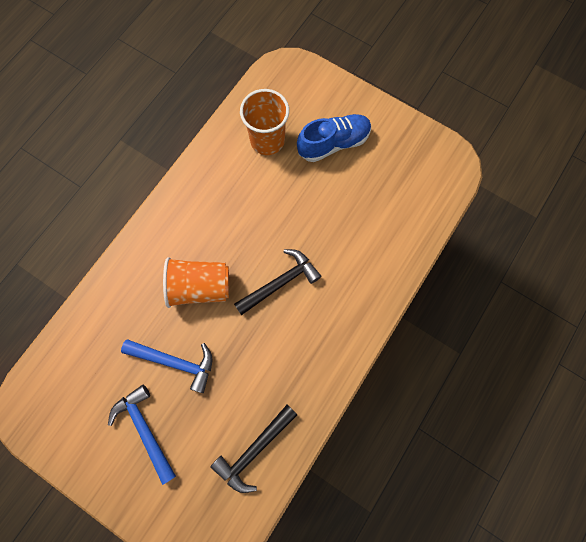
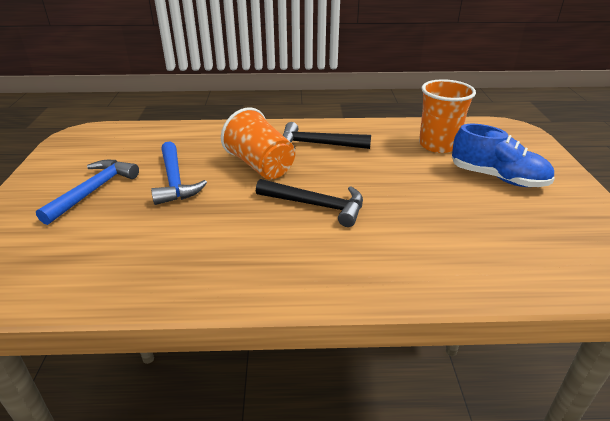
camera: 55 degrees right, 40 degrees down
(254, 450) = (108, 266): black hammer -> black hammer (318, 144)

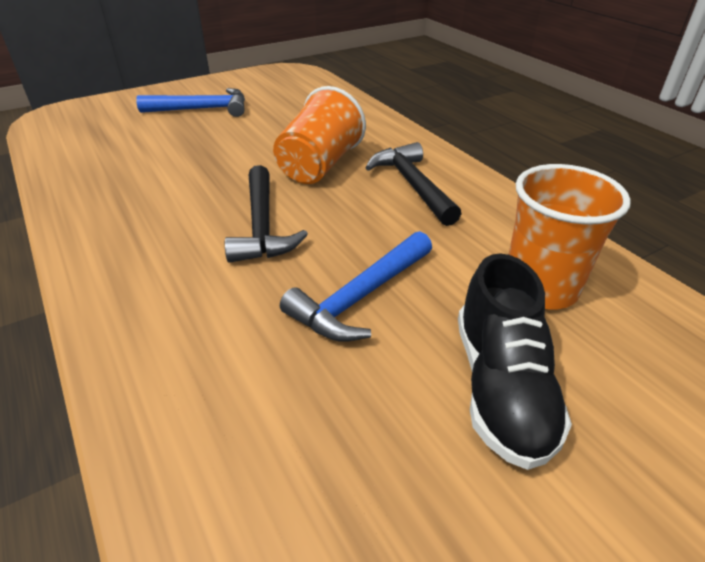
camera: 60 degrees right, 5 degrees up
(175, 181) = (247, 134): blue hammer -> blue hammer (360, 297)
(497, 178) = (501, 387): blue shoe -> black shoe

